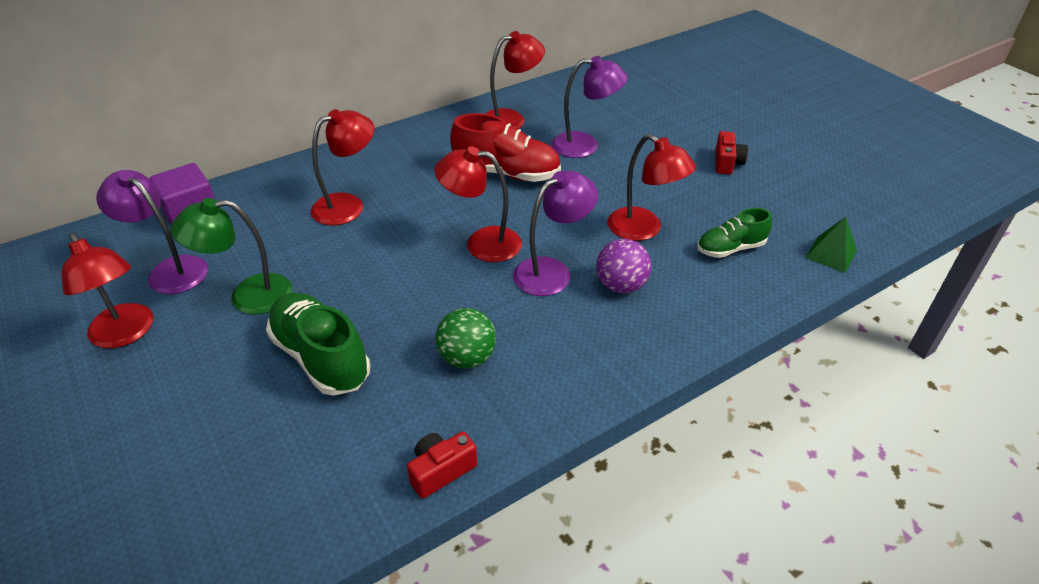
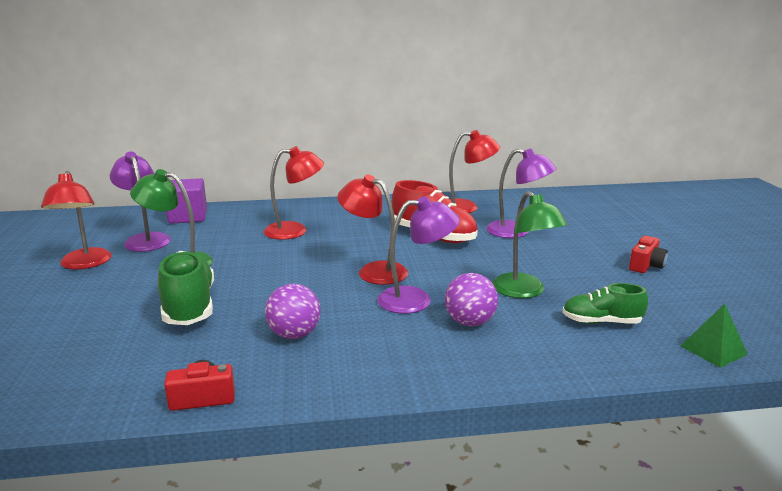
camera: 25 degrees right, 20 degrees down
(467, 358) = (294, 334): green ball -> purple ball
(643, 230) = (524, 292): red lamp -> green lamp

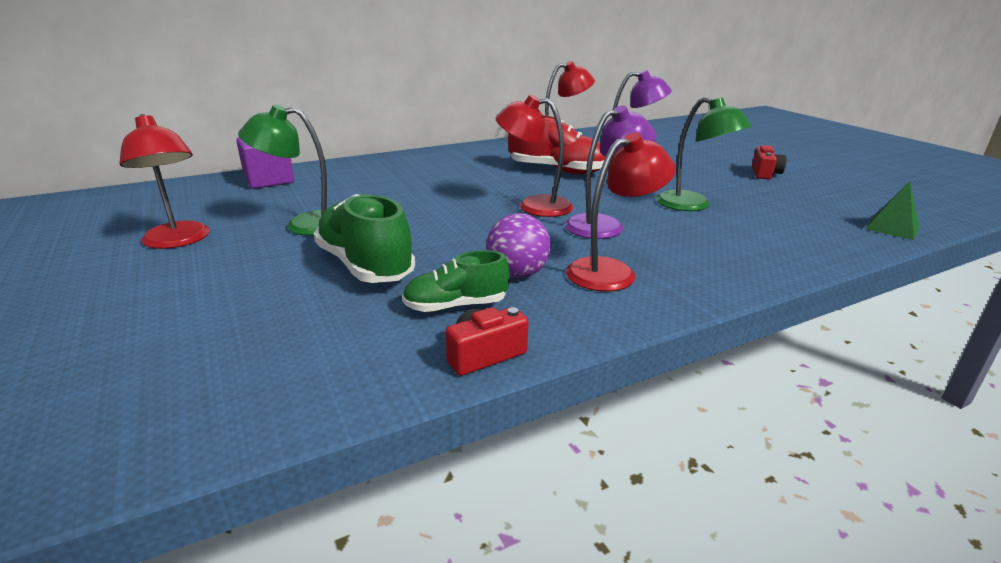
camera: 20 degrees left, 5 degrees up
(145, 239) = (237, 207): purple lamp -> none
(295, 230) = (410, 180): red lamp -> red lamp (612, 271)
(469, 322) = (676, 236): purple ball -> none
(601, 322) = (784, 220): green shoe -> green shoe (456, 306)

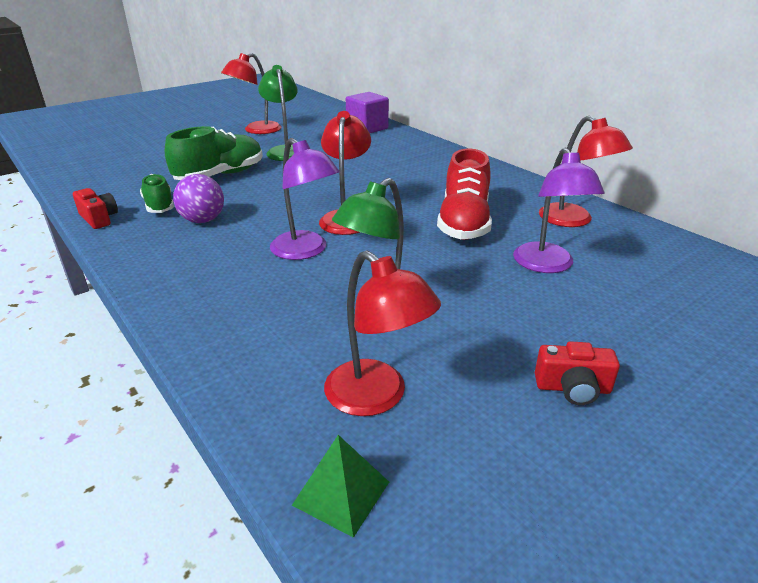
camera: 80 degrees right, 5 degrees up
(612, 271) = (203, 255): red lamp -> red lamp (377, 397)

